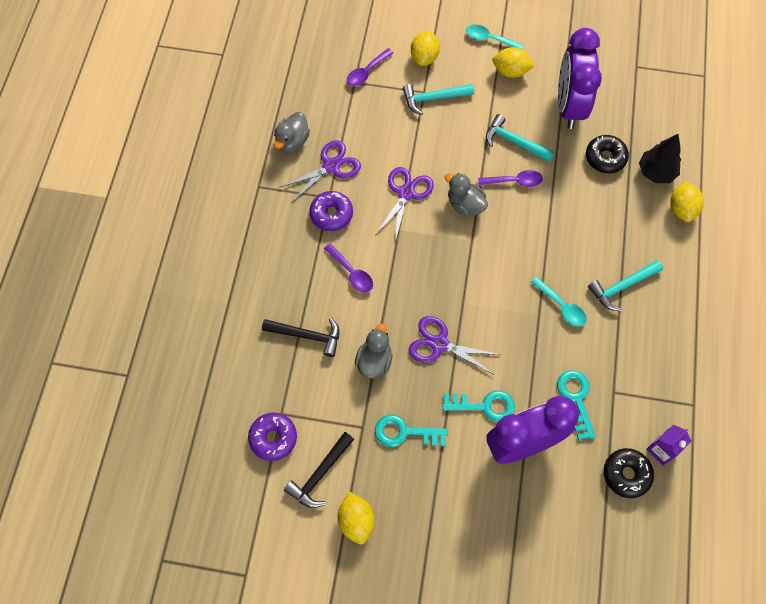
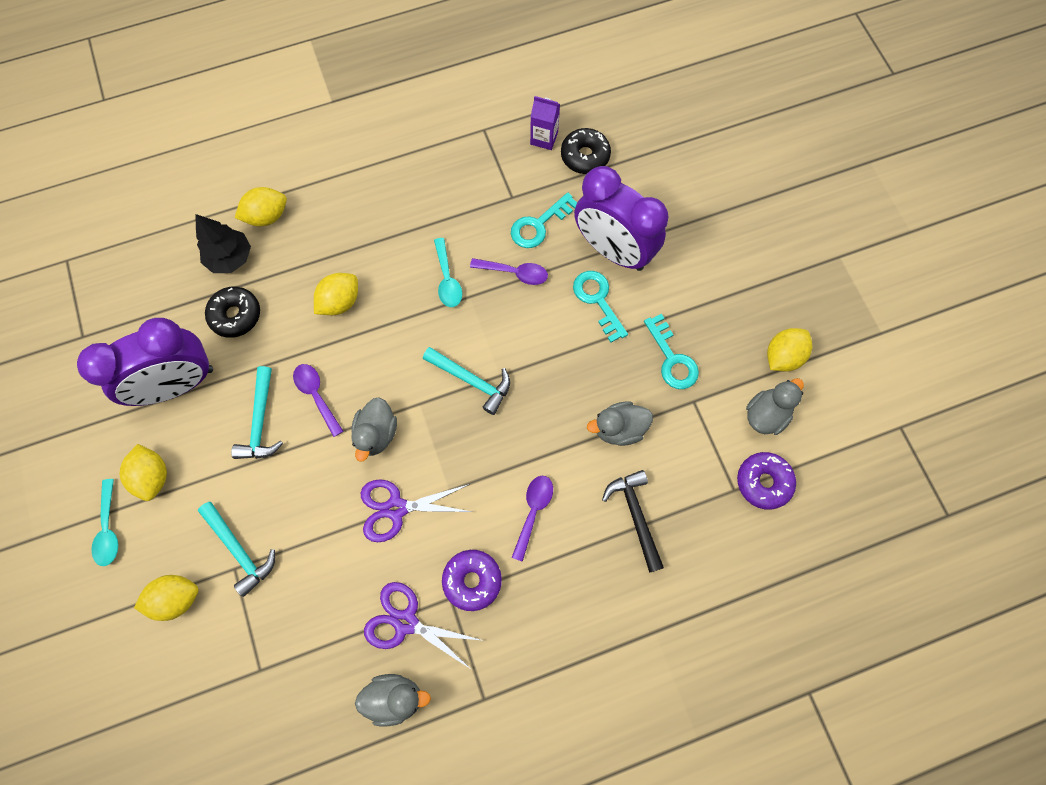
camera: 120 degrees left, 5 degrees up
(319, 474) = (766, 414): black hammer -> grey duck
(367, 72) = (235, 663): purple spoon -> purple spoon (515, 273)
(439, 344) = (560, 374): purple scissors -> none
(561, 306) = (447, 279): turquoise spoon -> turquoise spoon turned 150 degrees clockwise
(581, 226) = (340, 302): none -> yellow lemon
(621, 287) = (393, 235): turquoise hammer -> turquoise hammer (472, 381)

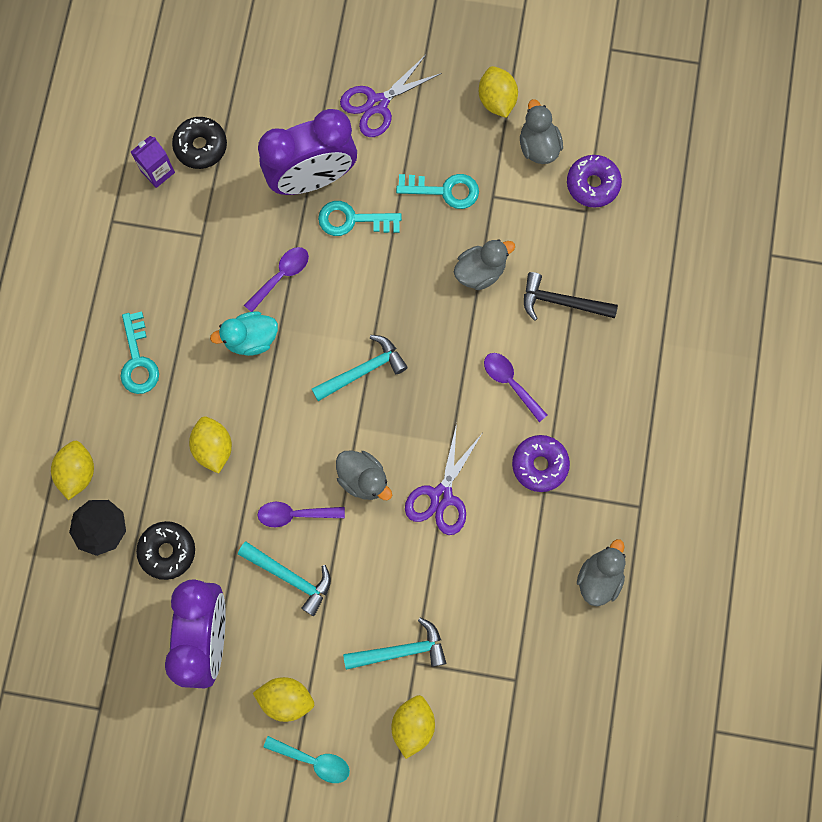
camera: 60 degrees left, 5 degrees up
(405, 622) = (543, 538): purple scissors -> purple scissors (377, 104)
(447, 279) = (251, 339): turquoise spoon -> turquoise duck
(539, 225) = (246, 227): turquoise key -> turquoise key (138, 360)
(619, 429) = (480, 271): grey duck -> grey duck turned 135 degrees counterclockwise

